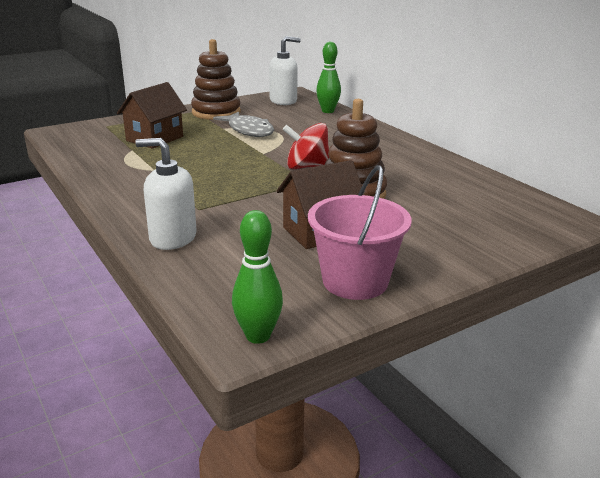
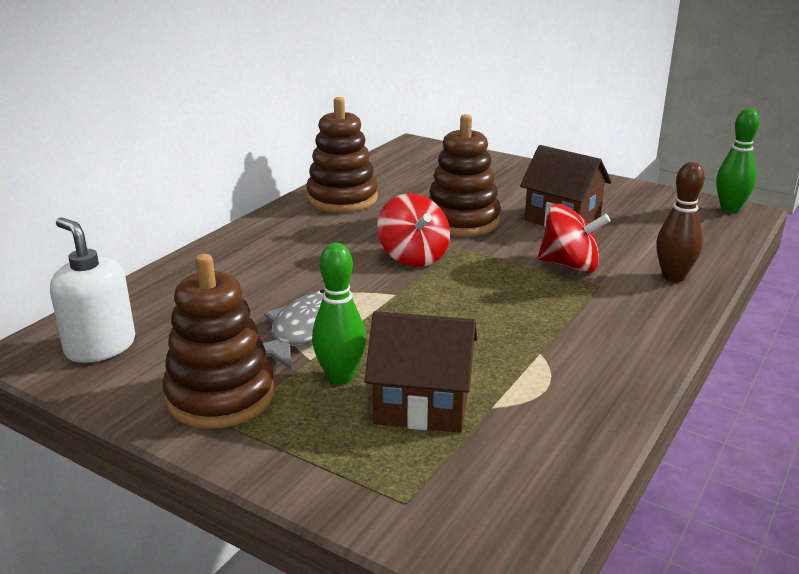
camera: 115 degrees left, 0 degrees up
(172, 238) = (673, 277): white soap dispenser -> brown bowling pin
(237, 208) = (569, 265): none -> red spinning top
(327, 111) = (151, 292): green bowling pin -> green bowling pin (340, 377)
(355, 281) = (618, 195): pink bucket -> none
(431, 166) = (342, 199): none -> brown stacking toy

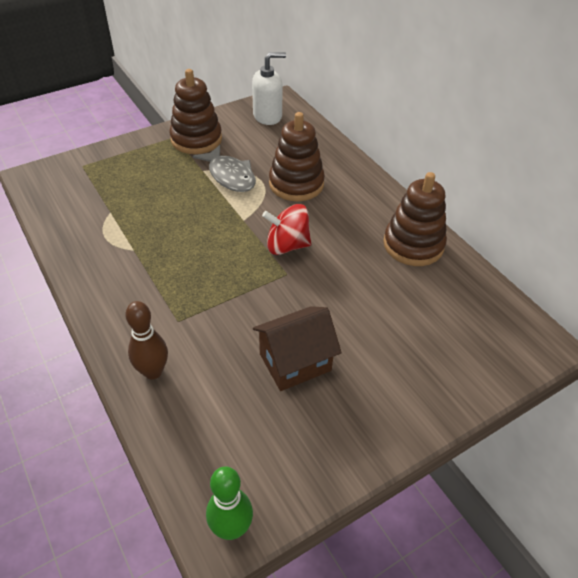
camera: 115 degrees right, 20 degrees up
(340, 377) = (179, 175): green bowling pin -> none
(422, 406) = (133, 191): brown house -> none
(462, 221) = (330, 295): brown stacking toy -> brown stacking toy (296, 184)
(569, 265) = (216, 320): red spinning top -> none

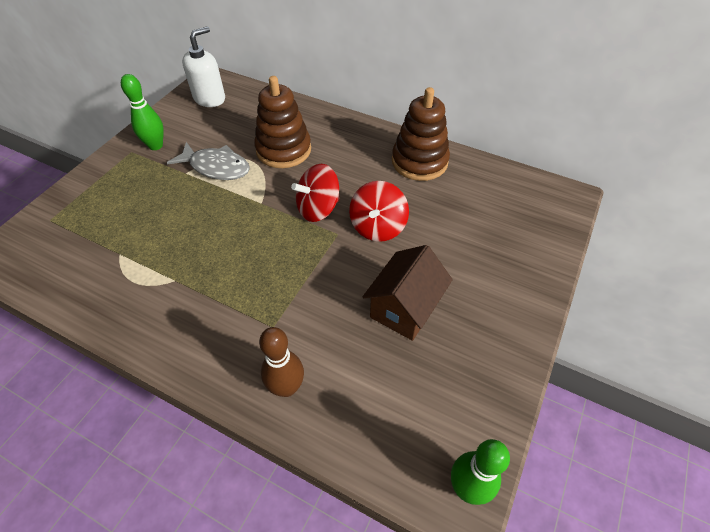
camera: 30 degrees left, 5 degrees up
(196, 139) = (155, 145): brown stacking toy -> green bowling pin
(326, 284) = (377, 227): none -> red spinning top

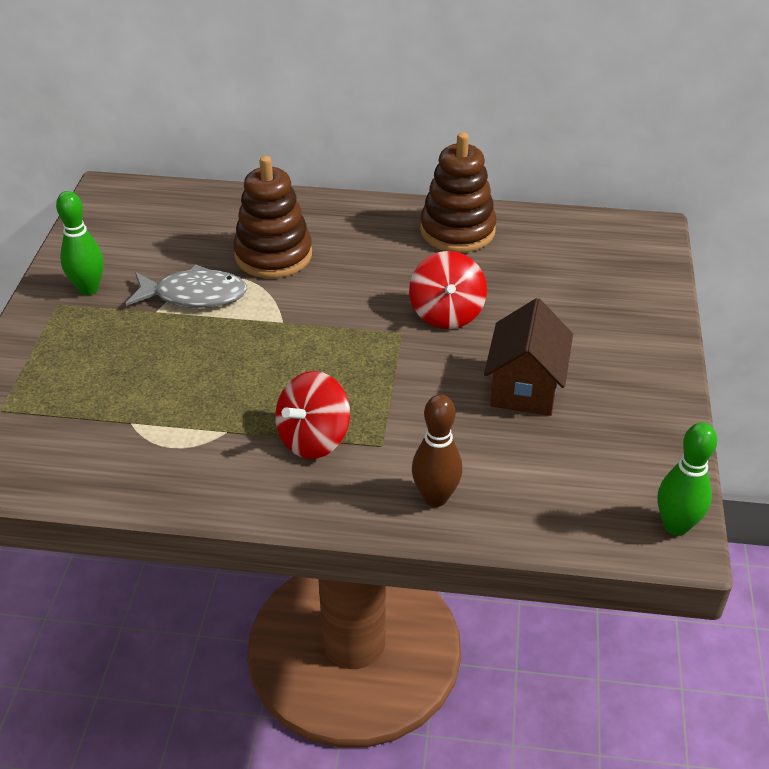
camera: 20 degrees left, 10 degrees down
(209, 98) = (126, 214): white soap dispenser -> none
(318, 208) = (361, 311): red spinning top -> red spinning top (313, 438)

